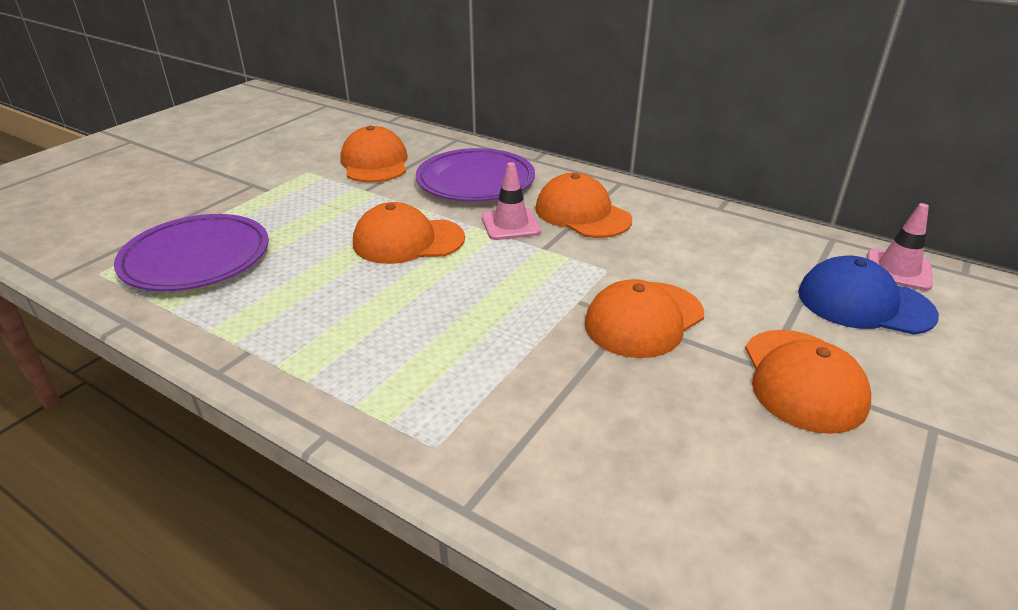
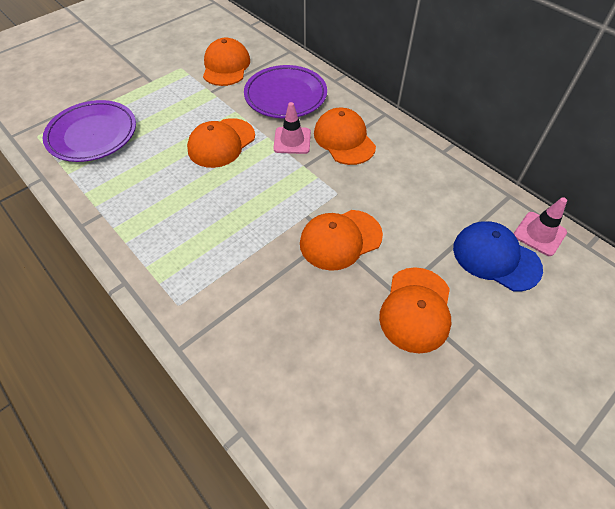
camera: 15 degrees right, 20 degrees up
(408, 241) = (221, 143): orange cap -> orange cap turned 60 degrees counterclockwise

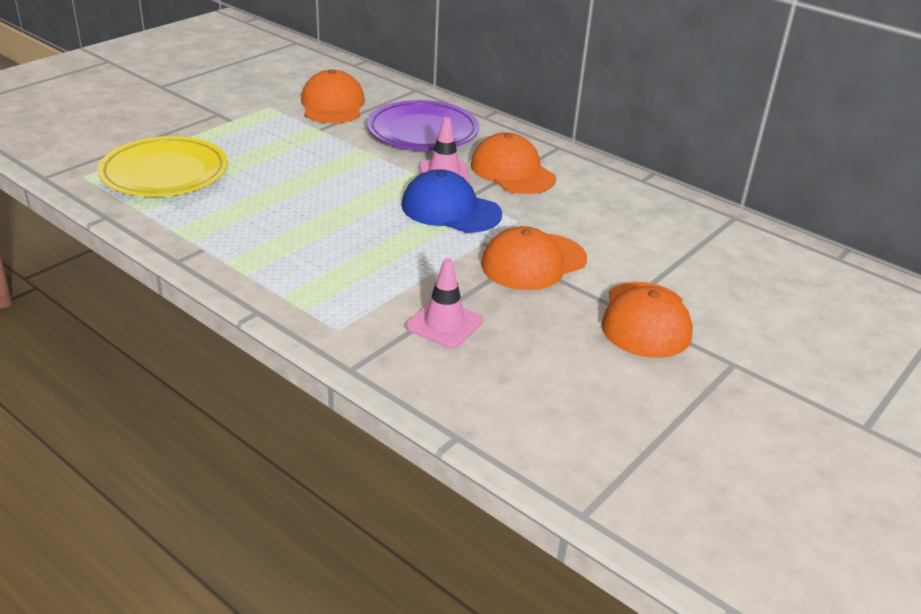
camera: 10 degrees left, 20 degrees down
(92, 134) = (165, 173): purple plate -> yellow plate
(221, 143) = (349, 178): orange cap -> none
(495, 257) = (731, 271): blue cap -> blue cap (450, 209)
(539, 234) = (778, 249): pink traffic cone -> pink traffic cone (444, 324)

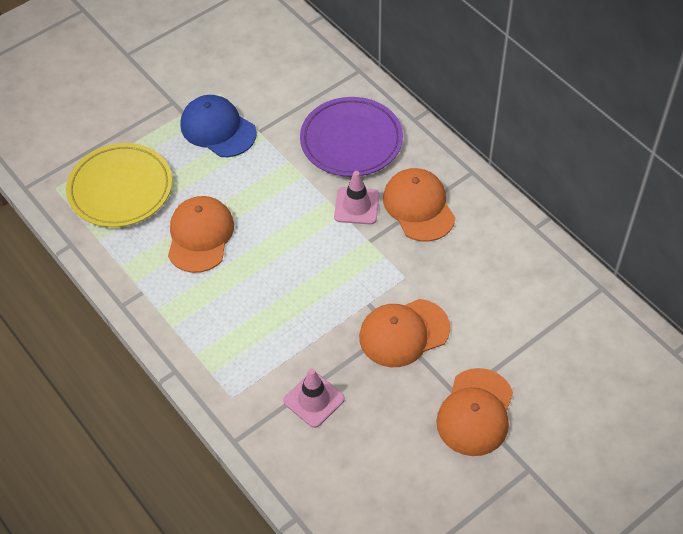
camera: 15 degrees right, 20 degrees up
(333, 105) = (277, 92): orange cap -> orange cap (200, 236)
(450, 209) = (351, 257): blue cap -> blue cap (218, 129)

